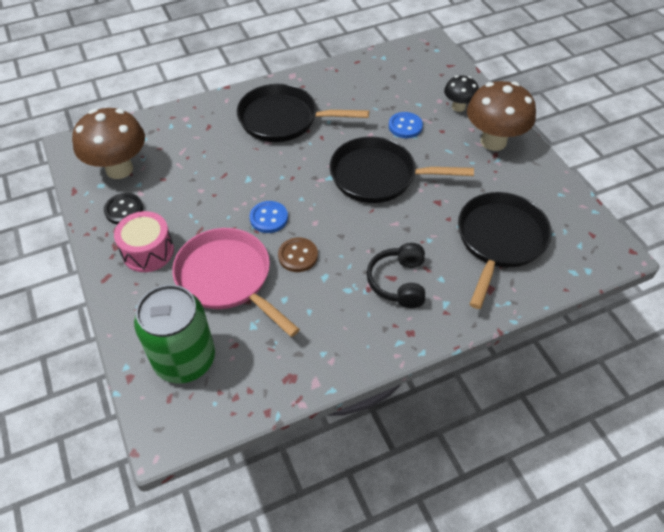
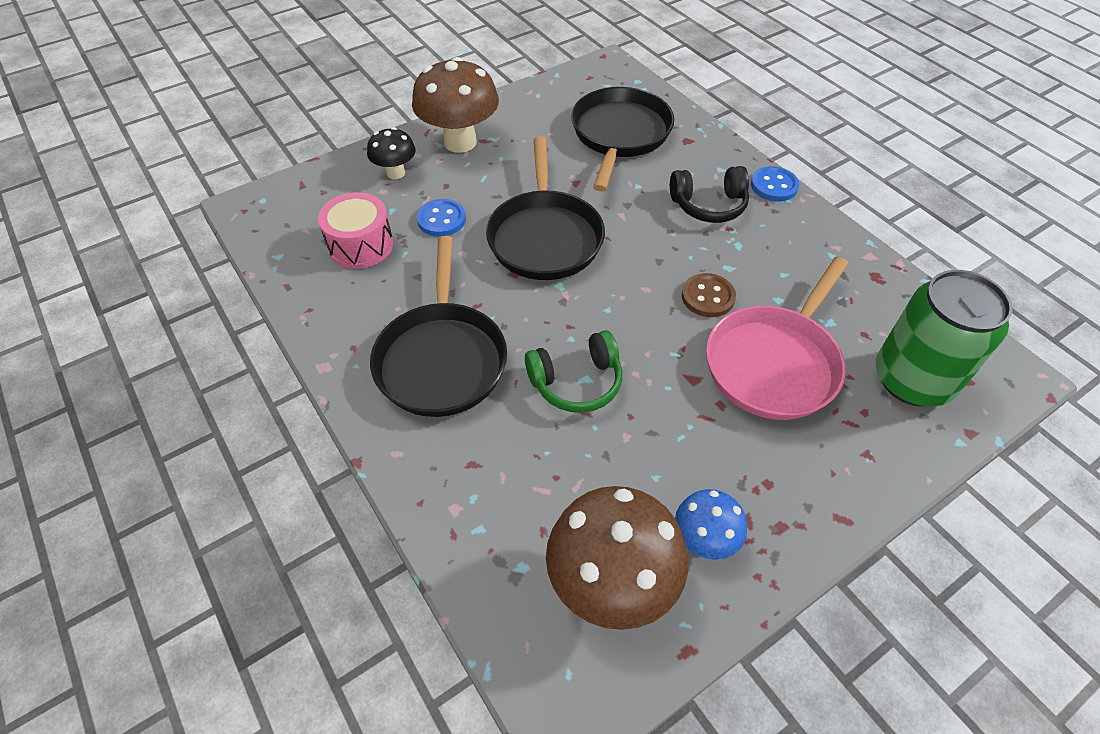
camera: 100 degrees left, 0 degrees up
(124, 210) = (703, 540): black button -> blue mushroom
(148, 251) = (771, 475): pink drum -> pink drum (361, 245)
(247, 174) = (576, 382): none -> green headphones
(269, 218) = (655, 338): blue button -> blue button (774, 186)
(499, 240) = (619, 135): black pan -> black pan turned 90 degrees clockwise

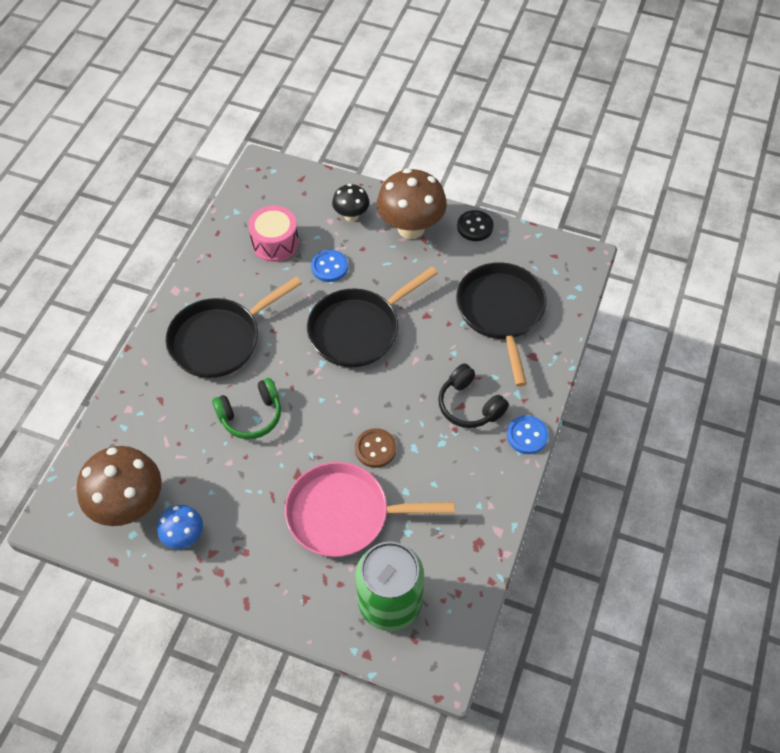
camera: 55 degrees right, 5 degrees up
(506, 104) = (475, 227): none -> black button
(576, 382) = (251, 415): green headphones -> green headphones turned 60 degrees counterclockwise
(619, 135) = (501, 312): black pan -> black pan turned 75 degrees counterclockwise

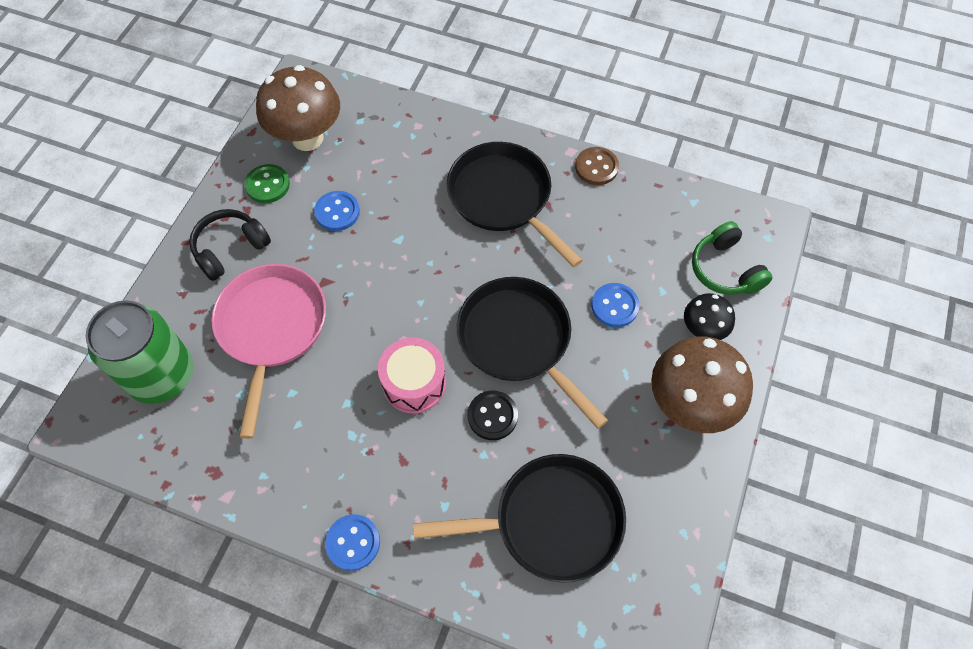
camera: 90 degrees right, 5 degrees up
(184, 536) = (267, 185): blue mushroom -> green button
(223, 471) = (337, 212): none -> blue button
(251, 415) = (403, 234): green headphones -> green headphones (725, 269)
(275, 243) = (648, 245): pink drum -> pink drum (414, 383)
(375, 449) = (350, 360): brown button -> brown button (596, 167)
(469, 405) = (403, 471): black headphones -> black headphones (230, 249)
(475, 227) = (701, 493): black button -> black button (492, 416)

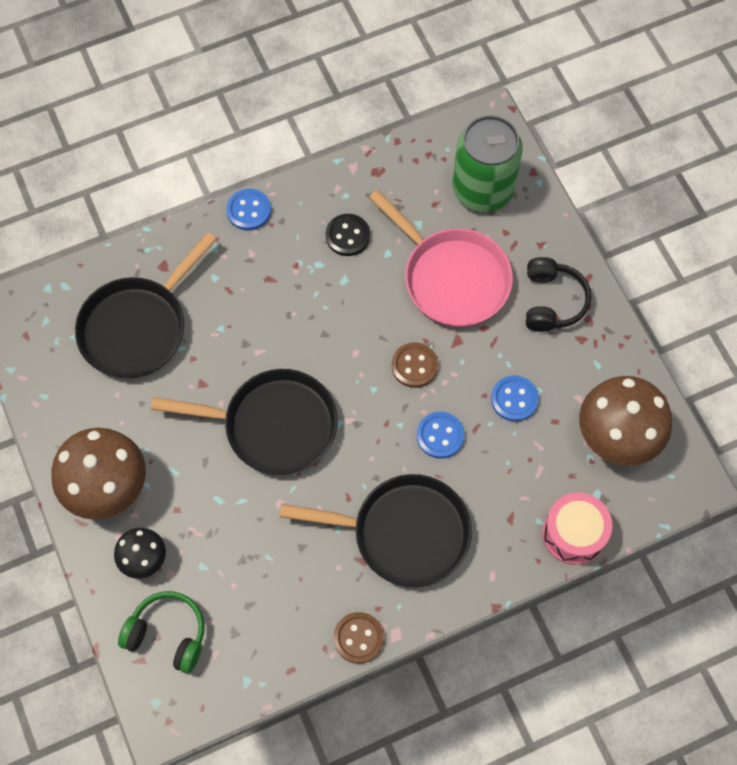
camera: 135 degrees right, 5 degrees up
(267, 185) = (592, 371): green button -> none
(374, 291) = (414, 366): none -> brown button
(414, 383) = (314, 331): pink drum -> pink drum (573, 533)
(492, 416) = (239, 357): black button -> black button (347, 236)
(614, 306) = (228, 518): blue button -> blue button (440, 436)

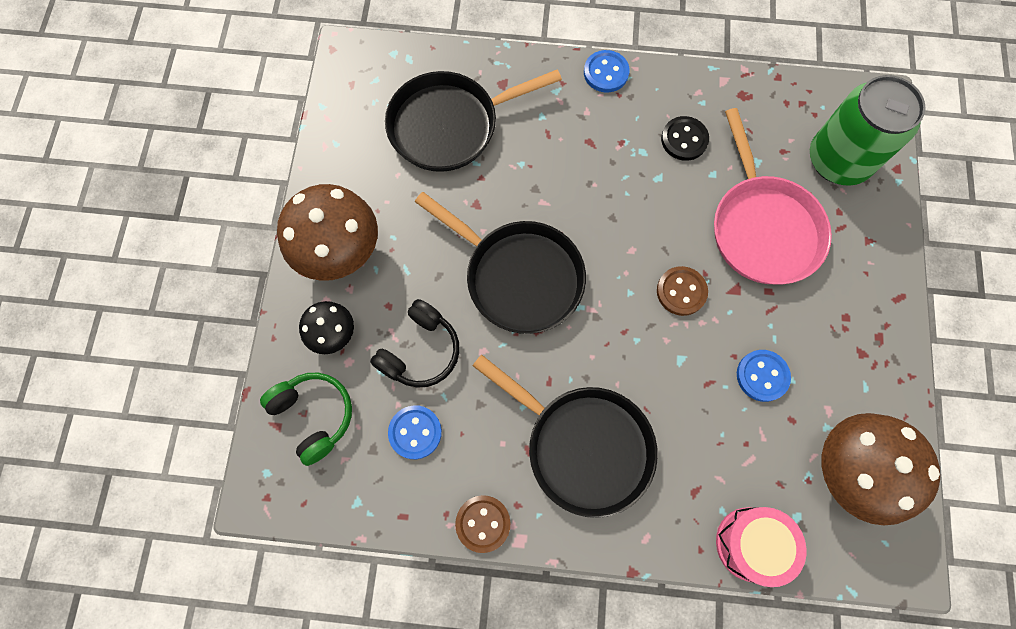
camera: 30 degrees right, 5 degrees up
(440, 436) = (669, 371): blue button -> blue button (415, 432)
(552, 301) = (851, 301): black headphones -> black headphones (420, 351)

